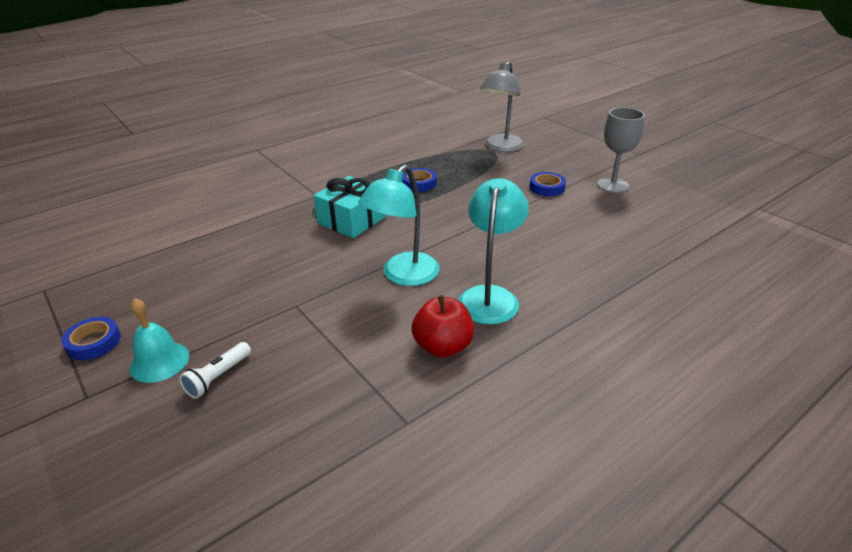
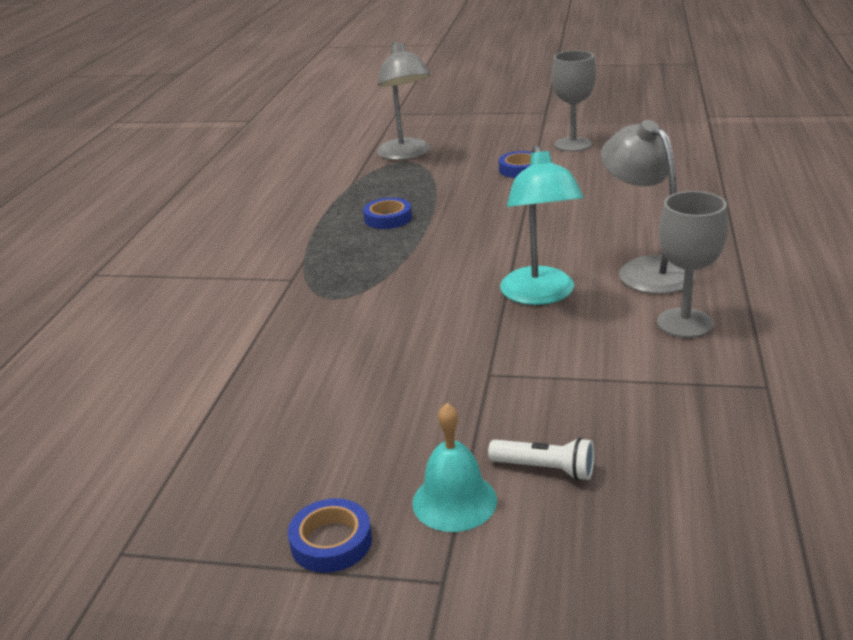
camera: 40 degrees left, 5 degrees down
(218, 377) = (545, 469): white flashlight -> white flashlight turned 60 degrees counterclockwise
(352, 220) = (385, 280): turquoise gift -> none
(443, 346) = (684, 323): red apple -> grey goblet
(490, 296) = (645, 269): turquoise lamp -> grey lamp

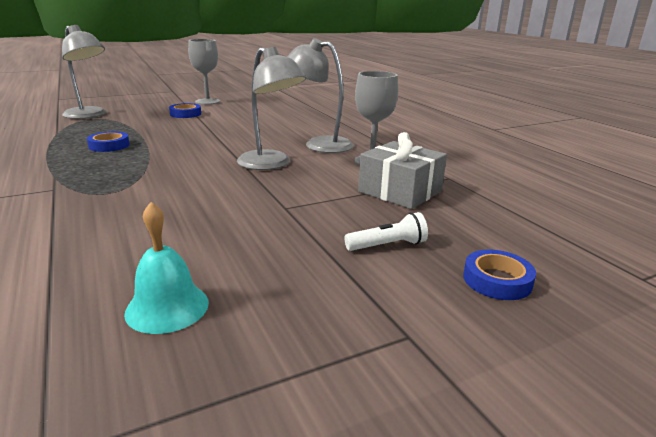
camera: 40 degrees left, 5 degrees down
(331, 542) = (286, 346): blue tape -> blue tape (497, 280)
(454, 501) = (352, 283): turquoise bell -> turquoise bell (167, 307)
(540, 295) = (271, 164): turquoise lamp -> grey lamp
(660, 390) = (400, 191): none -> grey gift

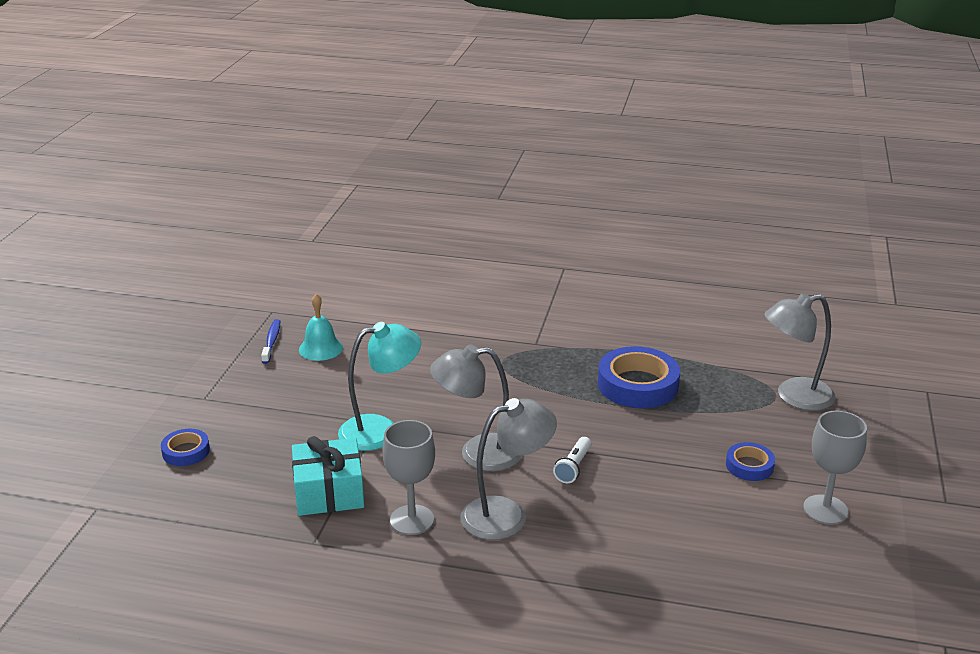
camera: 130 degrees right, 5 degrees up
(109, 145) = (637, 385): blue tape -> blue tape, size x1.89
(184, 372) = (272, 341): none -> blue toothbrush
(295, 202) = (381, 430): none -> turquoise lamp
(388, 245) = (271, 436): white flashlight -> white flashlight (573, 467)
(400, 191) = (329, 492): grey gift -> turquoise gift

